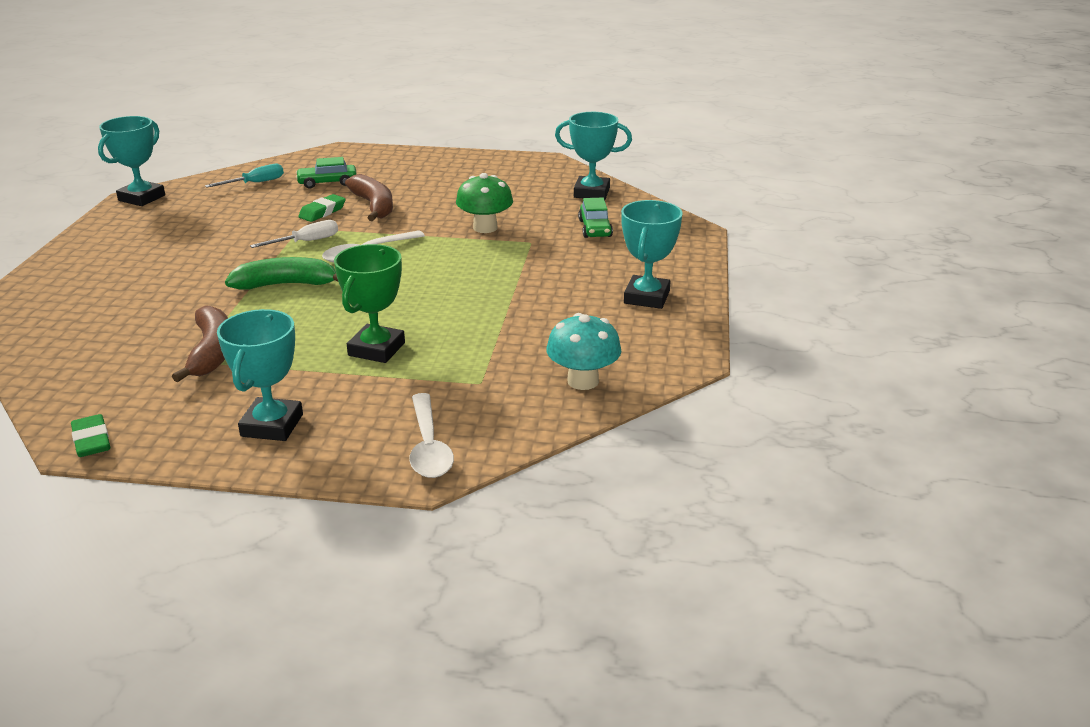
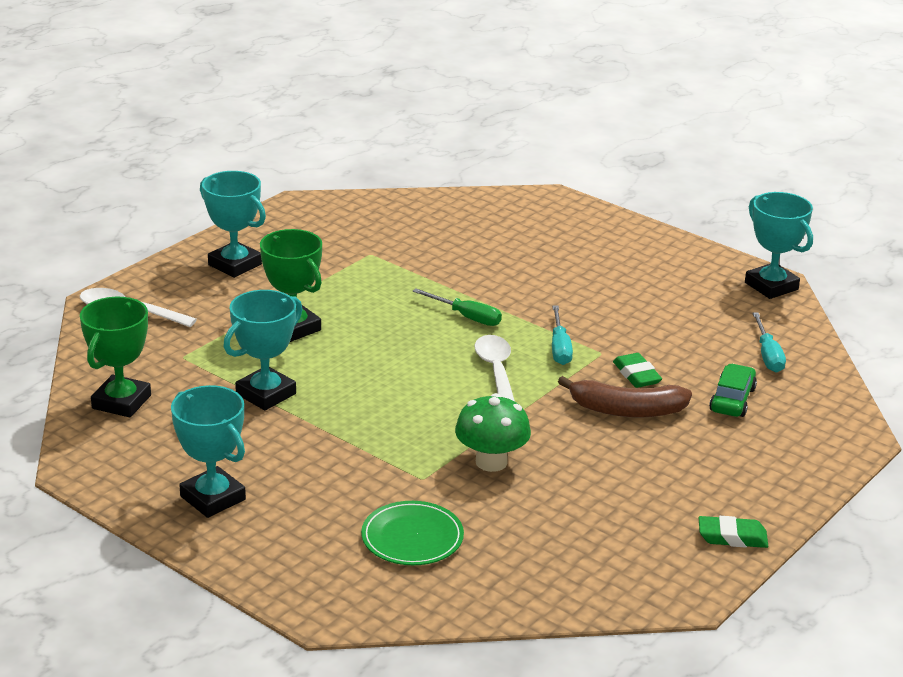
camera: 120 degrees right, 0 degrees up
(92, 441) = (297, 207): green eraser -> green eraser (732, 537)
(212, 352) = (373, 263): brown banana -> none
(286, 284) = (466, 317): green banana -> green screwdriver
(306, 242) = (559, 348): white screwdriver -> turquoise screwdriver
(583, 381) = (121, 402): turquoise mushroom -> green trophy
(591, 193) = (527, 584): turquoise trophy -> turquoise trophy (266, 394)
(595, 228) = (412, 537): green car -> green plate

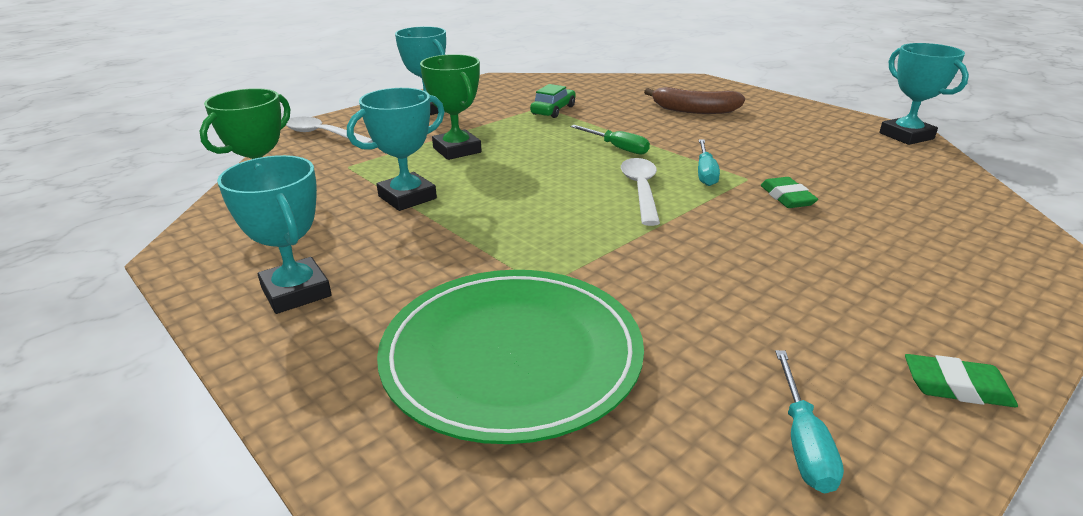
camera: 10 degrees right, 0 degrees up
(412, 537) = (512, 356): green plate -> green plate, size x1.95
(491, 462) = (626, 271): green mushroom -> none
(626, 410) = (780, 228): brown banana -> brown banana (694, 110)
(732, 400) = (899, 224): green car -> green car (553, 110)
(768, 355) = (924, 187): turquoise screwdriver -> turquoise screwdriver (803, 442)

